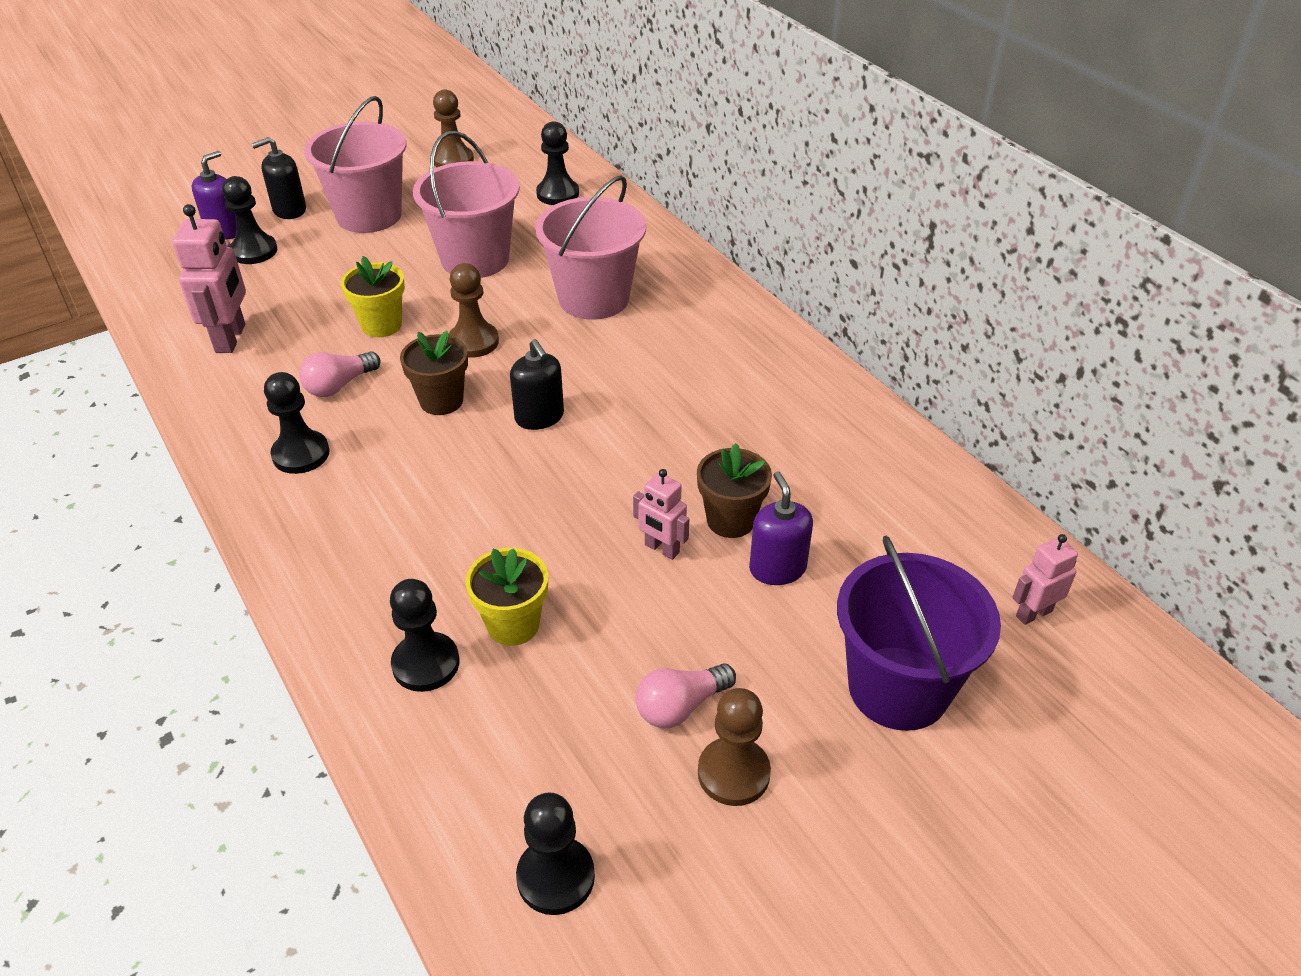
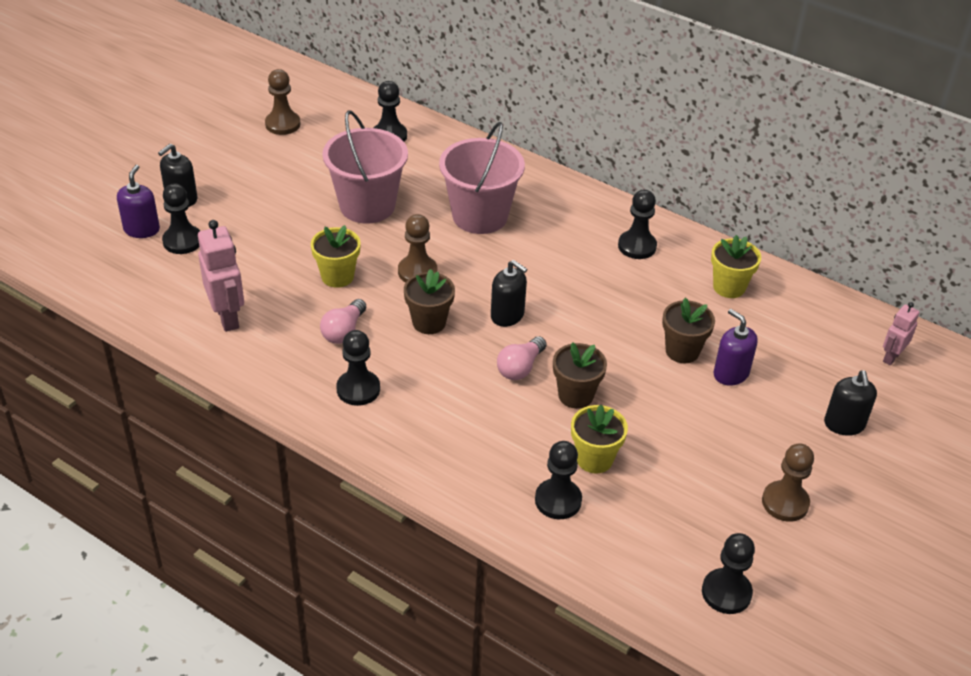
camera: 25 degrees left, 0 degrees up
(369, 215) = (252, 188): pink bucket -> none
(550, 536) = (575, 395): none -> brown flower pot
(661, 549) = (652, 382): pink robot -> none
(680, 706) = (730, 475): pink light bulb -> pink light bulb (520, 368)
(762, 377) = (637, 246): none -> black pawn
(852, 457) = (729, 287): none -> yellow flower pot
(898, 688) = (844, 424): purple bucket -> black soap dispenser

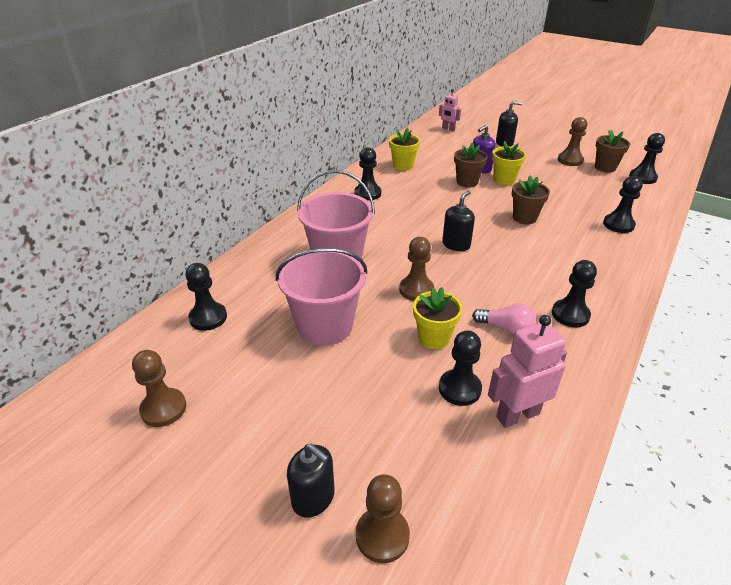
camera: 90 degrees left, 5 degrees down
(142, 229) = (382, 536): purple soap dispenser -> brown pawn
(182, 241) = (400, 480): black pawn -> black pawn (459, 389)
(429, 322) = (477, 281): brown flower pot -> brown flower pot (605, 167)
(520, 368) = (508, 239): pink light bulb -> none
(594, 459) = (576, 212): yellow flower pot -> yellow flower pot (504, 180)

